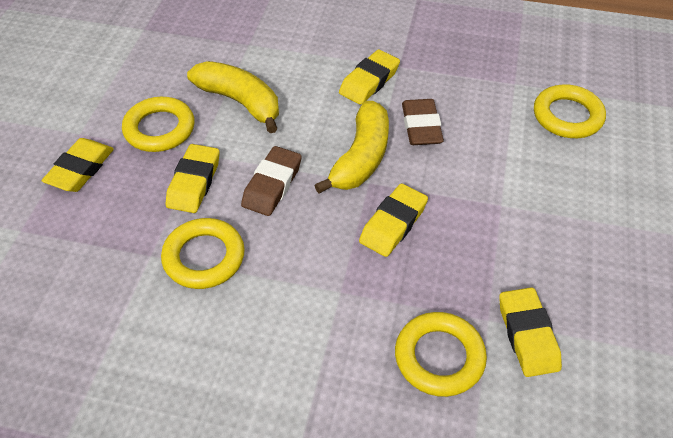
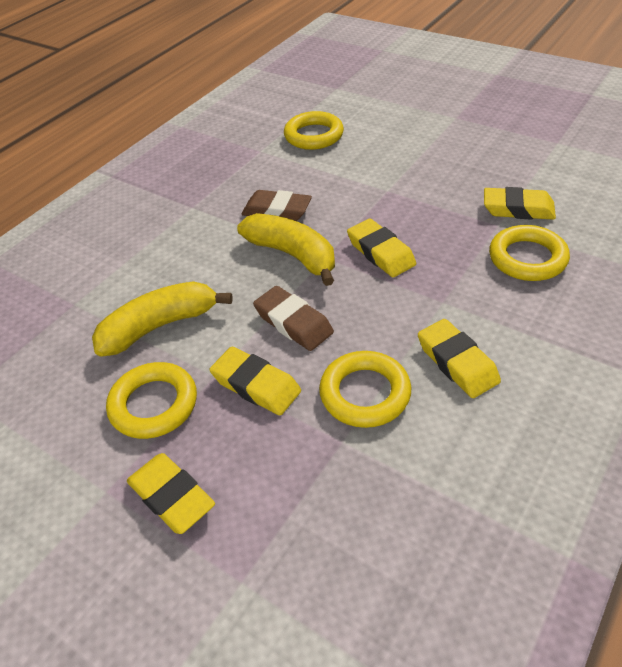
camera: 65 degrees left, 5 degrees down
(369, 81) = (198, 229): yellow eraser -> yellow eraser (457, 362)

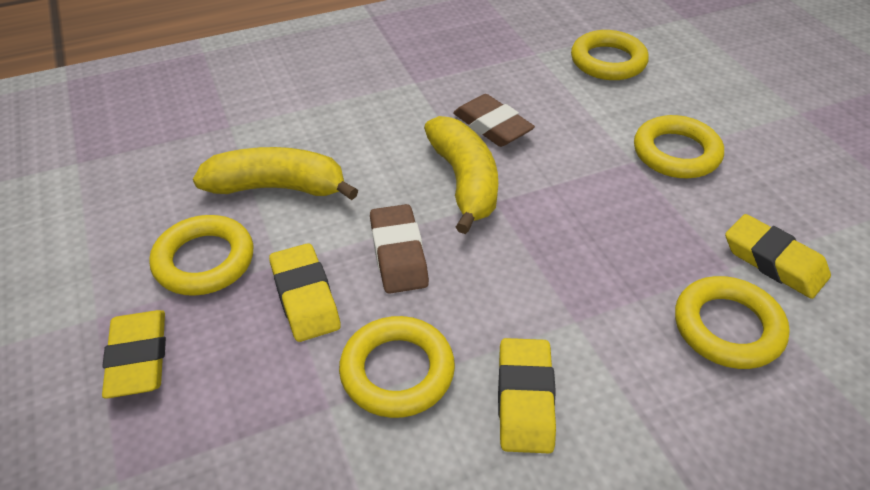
camera: 30 degrees right, 0 degrees up
(380, 252) = (558, 228): yellow eraser -> none
(408, 173) = (676, 153): none -> yellow ring

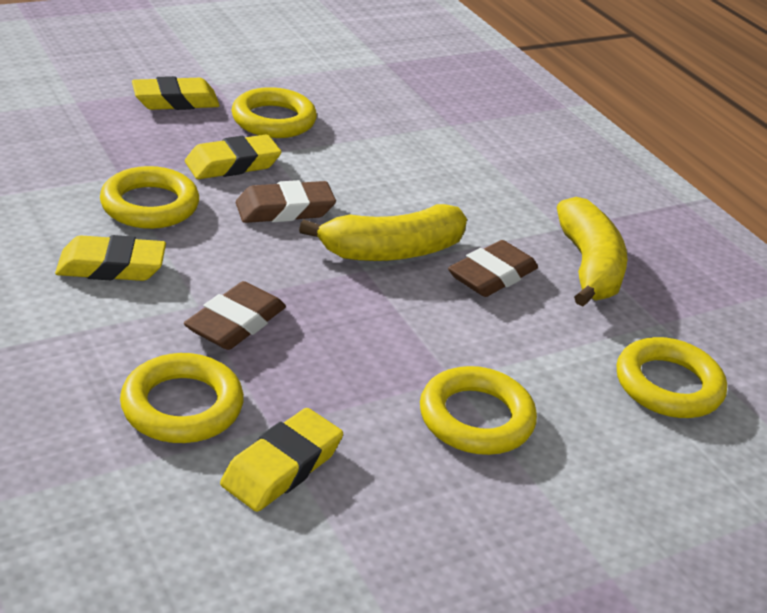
camera: 80 degrees right, 10 degrees down
(278, 187) = (367, 149): yellow banana -> yellow banana (588, 267)
(599, 291) = (236, 323): none -> brown eraser

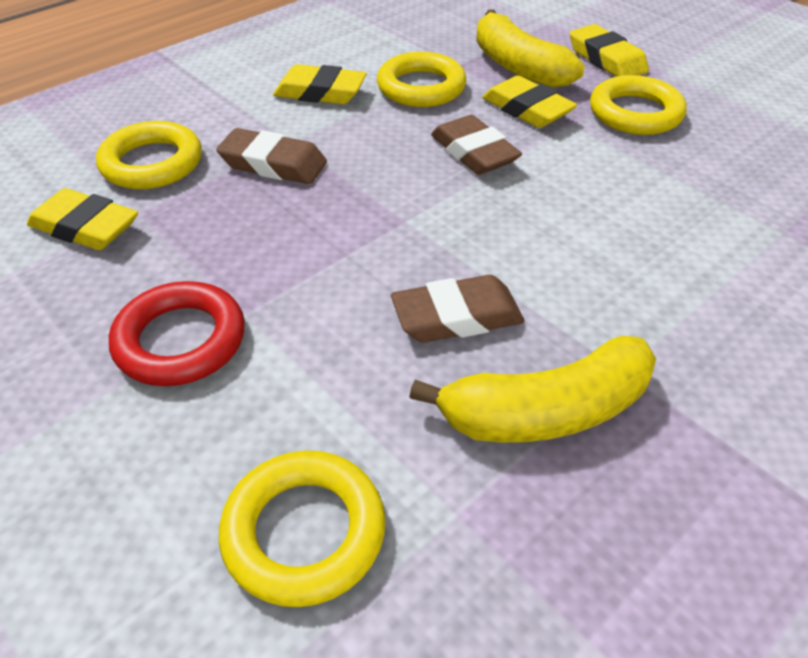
camera: 80 degrees right, 10 degrees up
(111, 266) = (320, 92): yellow eraser -> yellow eraser turned 60 degrees counterclockwise
(391, 251) = (451, 231): yellow banana -> yellow banana (518, 66)
(476, 418) = (180, 340): yellow ring -> red ring
(492, 276) = (457, 317): brown eraser -> brown eraser turned 45 degrees counterclockwise

